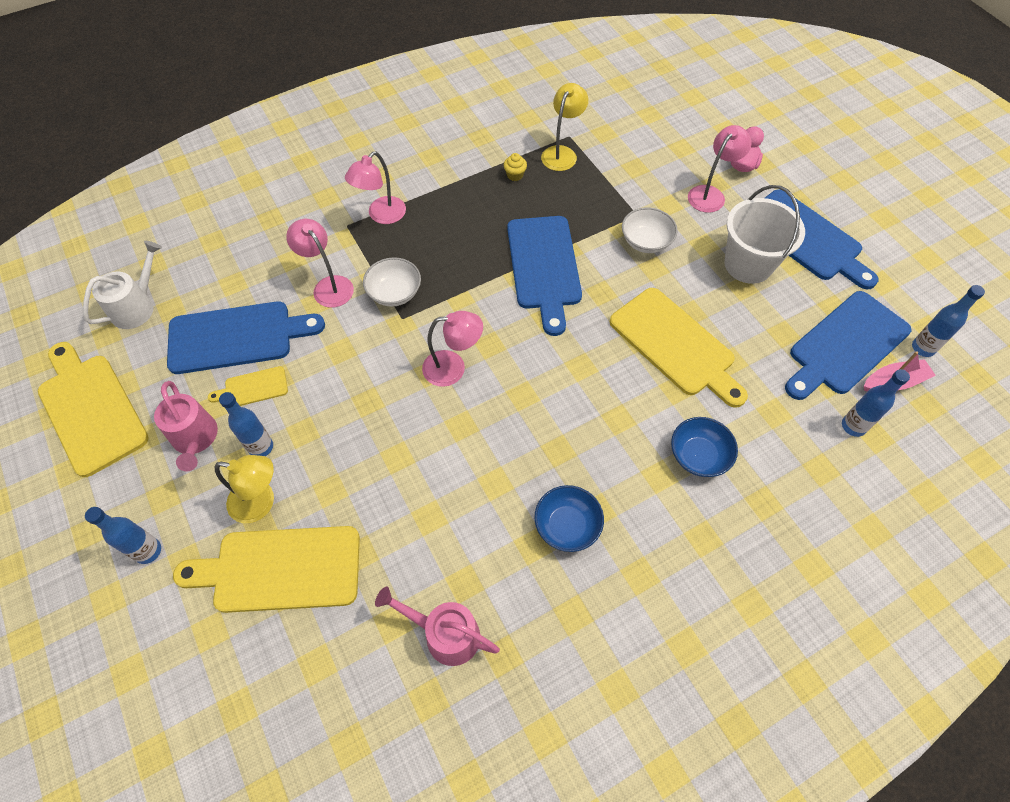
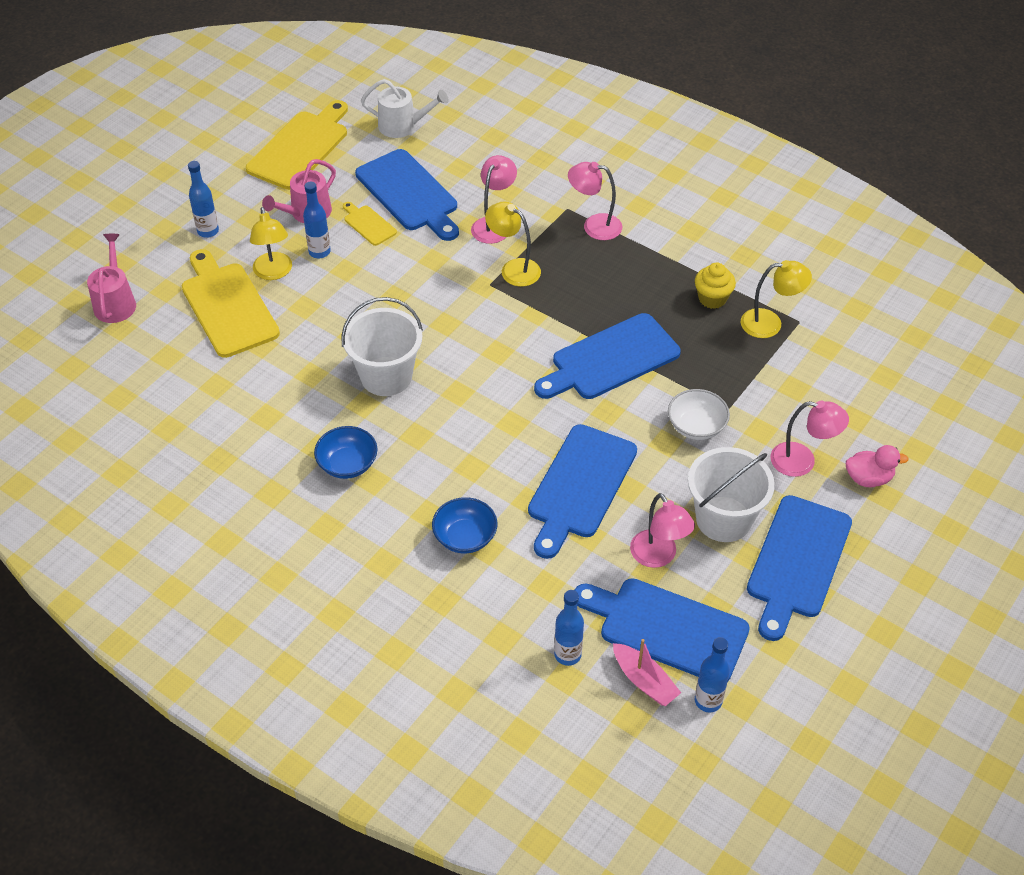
camera: 65 degrees right, 10 degrees down
(394, 293) = (513, 269): white bowl -> yellow lamp
(444, 634) = (221, 419): pink watering can -> pink watering can (115, 302)
(453, 368) = (458, 337): pink lamp -> pink lamp (658, 556)
(470, 448) = (386, 376): none -> white bucket
(515, 175) = (712, 298): yellow cupcake -> yellow cupcake, size x1.57
(675, 345) = (580, 486): yellow cutting board -> blue cutting board

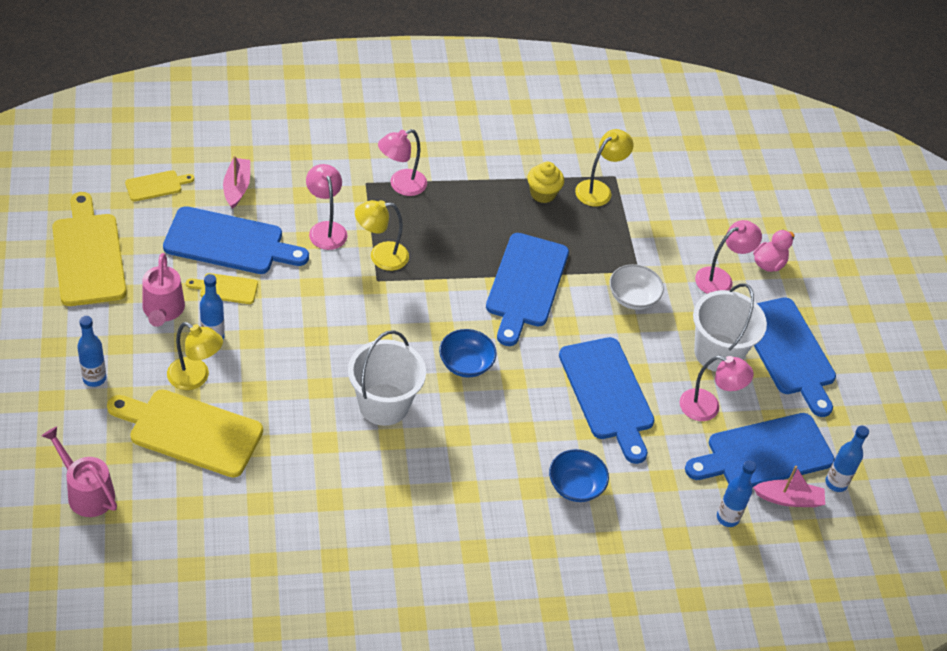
camera: 50 degrees left, 0 degrees up
(347, 464) = (434, 492): blue bowl -> blue bowl (466, 364)
(403, 126) = (156, 186): white watering can -> yellow cutting board
(461, 158) = (237, 187): none -> pink boat

